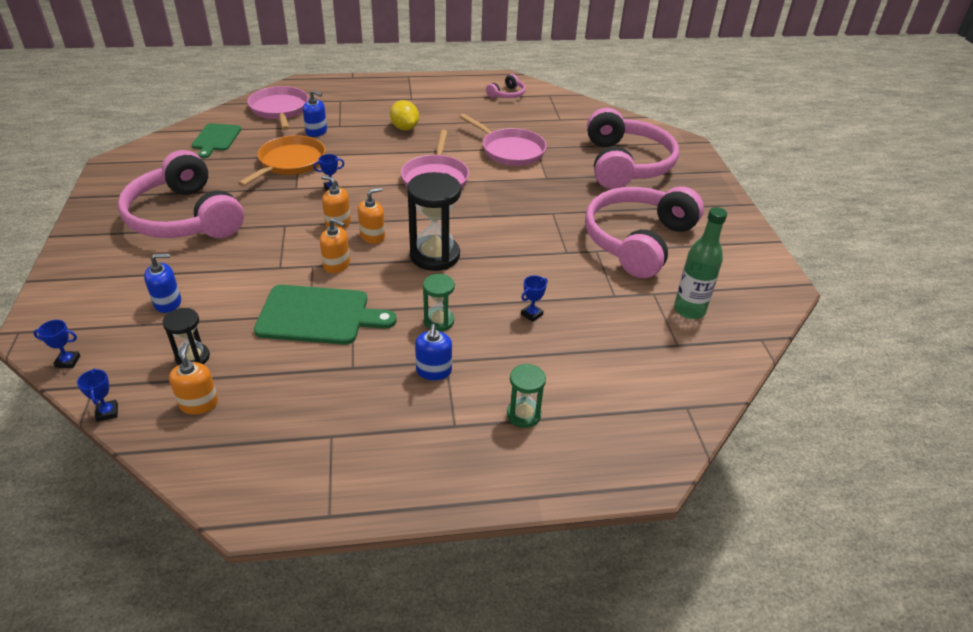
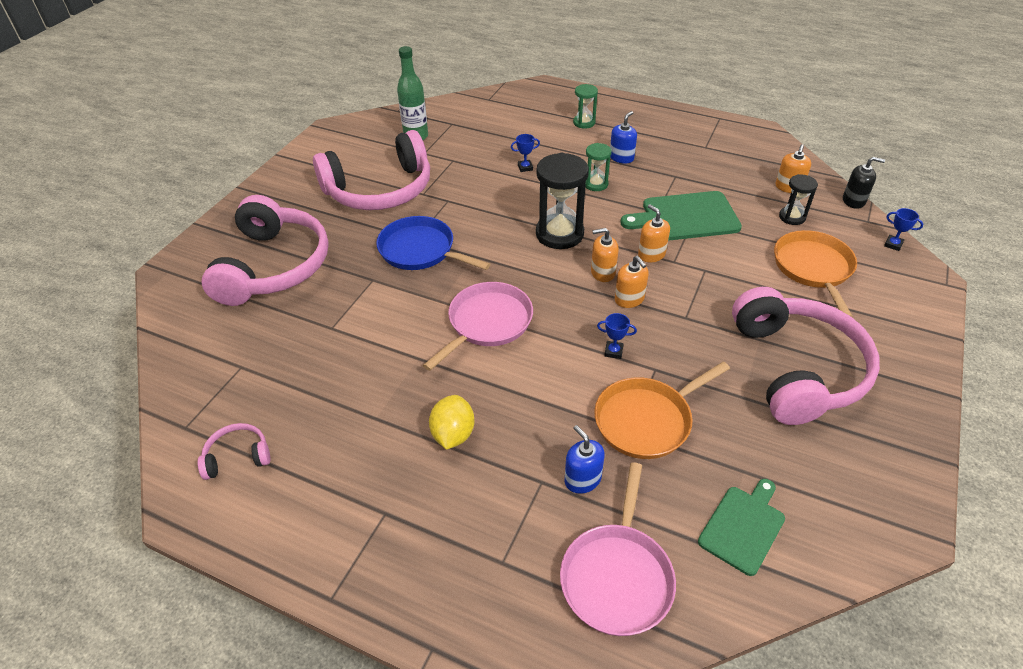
camera: 145 degrees left, 5 degrees up
(107, 412) = (853, 201): blue trophy -> black soap dispenser
(168, 303) = (813, 268): blue soap dispenser -> orange pan
(318, 315) = (686, 217): green cutting board -> green cutting board turned 45 degrees counterclockwise
(510, 150) = (364, 334): pink pan -> none
(537, 206) = (420, 250): none -> blue pan
(625, 164) = (273, 266): pink headphones -> pink headphones turned 150 degrees clockwise

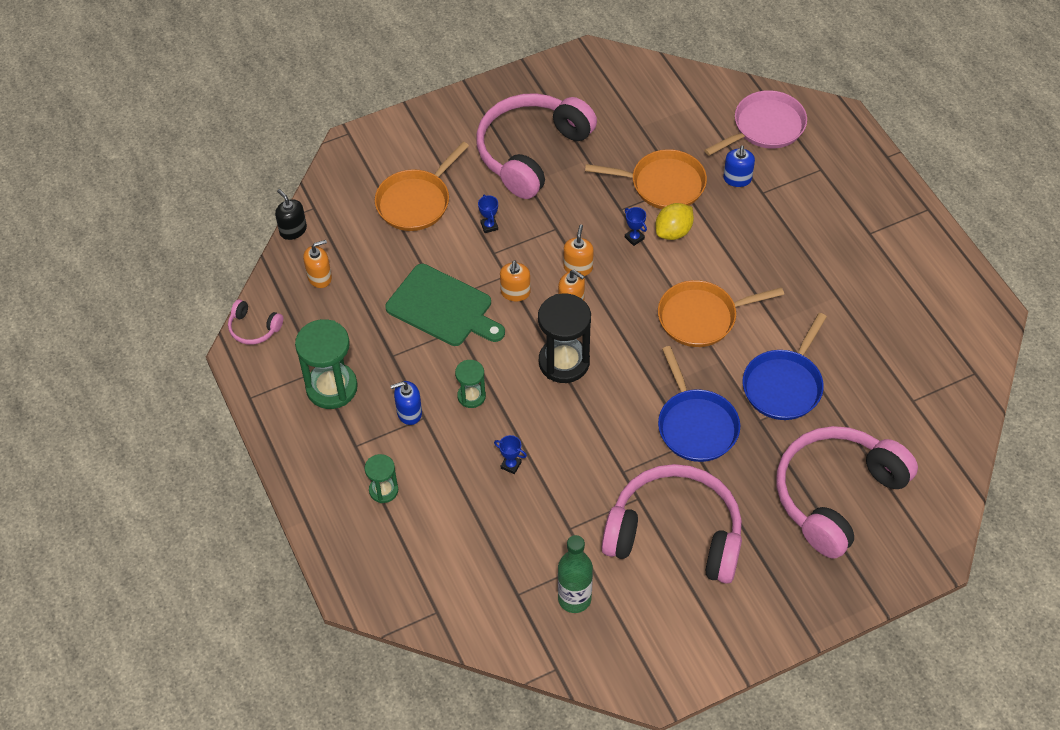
camera: 140 degrees left, 10 degrees up
(237, 457) = (946, 326): pink headphones -> pink headphones (254, 328)
(370, 313) = (784, 385): none -> blue pan
(453, 434) = (793, 252): yellow lemon -> yellow lemon (673, 232)
(487, 323) = (701, 317): pink pan -> orange pan
(684, 144) = (331, 387): none -> green hourglass
(743, 527) = (674, 105): green cutting board -> none
(792, 217) = (363, 250): black hourglass -> none
(893, 244) = (331, 179): blue trophy -> blue trophy (489, 226)

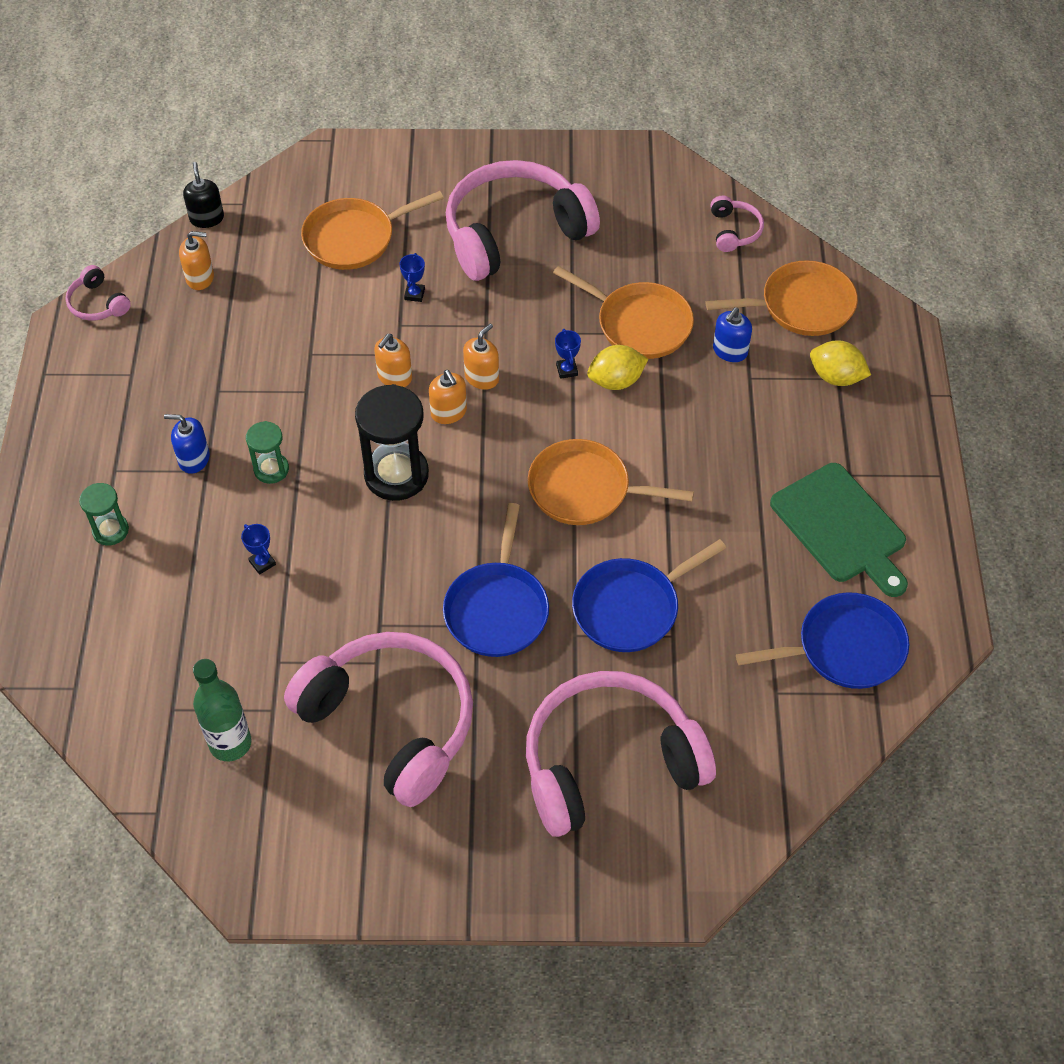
camera: 25 degrees right, 0 degrees up
(331, 387) = (133, 398): green hourglass -> none
(442, 307) = (305, 361): green cutting board -> green cutting board (841, 527)
(686, 90) = (734, 231): none -> pink headphones
(765, 127) = (802, 305): pink pan -> orange pan
(819, 169) = (836, 377): none -> yellow lemon
(938, 351) = (845, 648): none -> blue pan

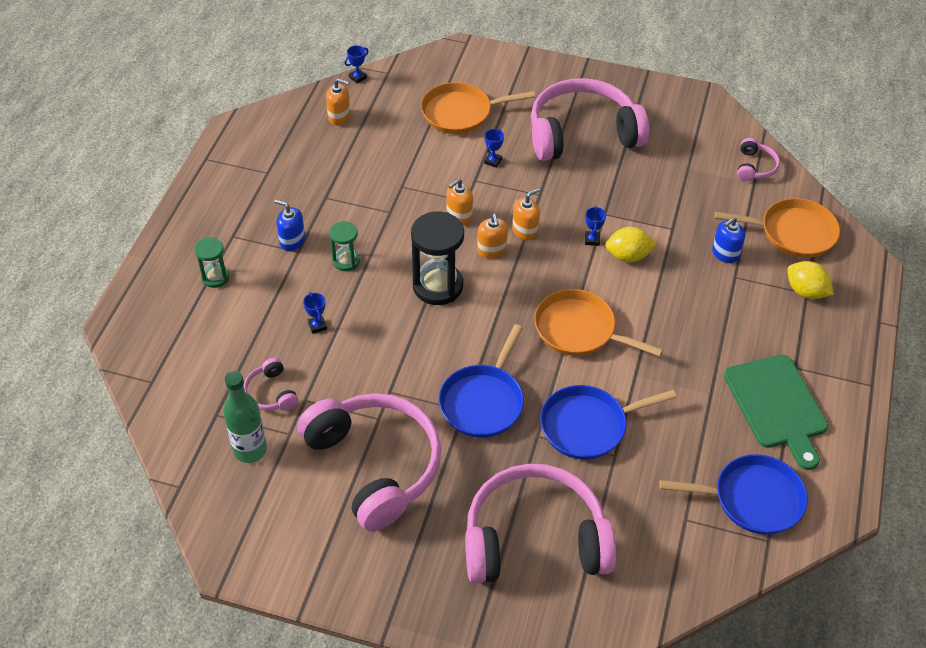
camera: 15 degrees right, 5 degrees down
(97, 303) = (260, 119): pink headphones -> pink headphones (271, 393)
(207, 218) = (357, 77): black soap dispenser -> blue trophy
(639, 324) = (659, 219): orange pan -> none

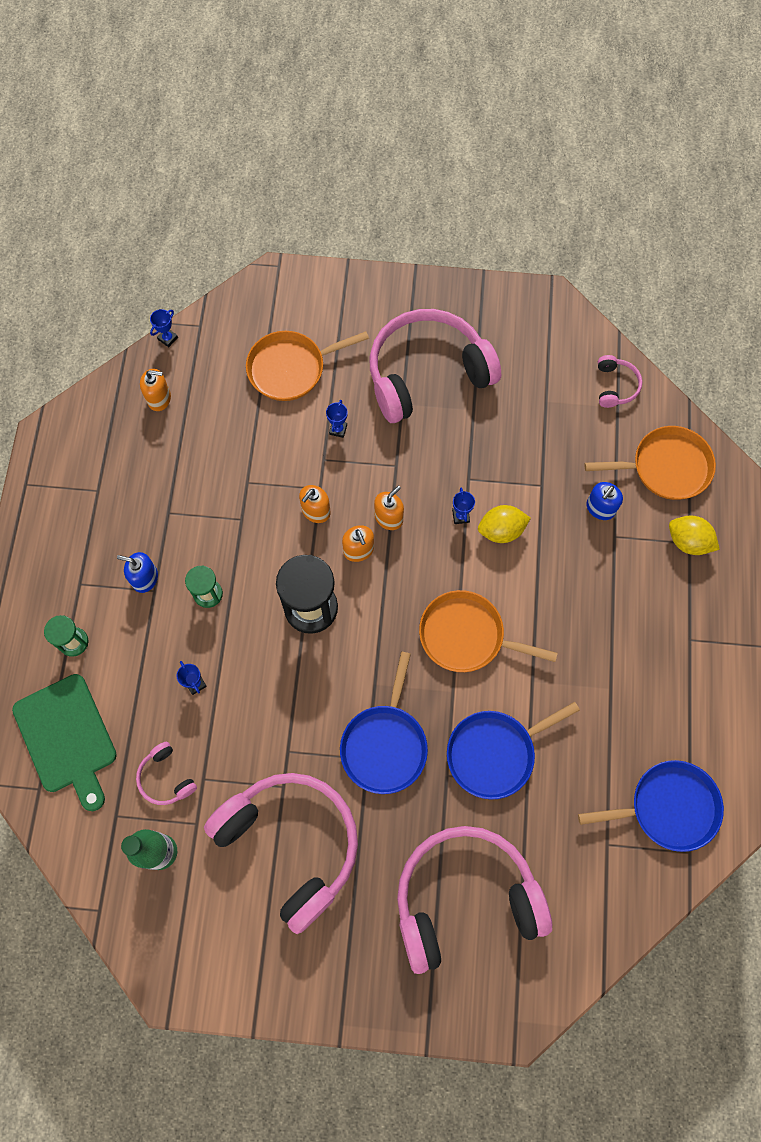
camera: 10 degrees left, 20 degrees up
(776, 405) = (677, 690): green cutting board -> green cutting board (67, 737)

